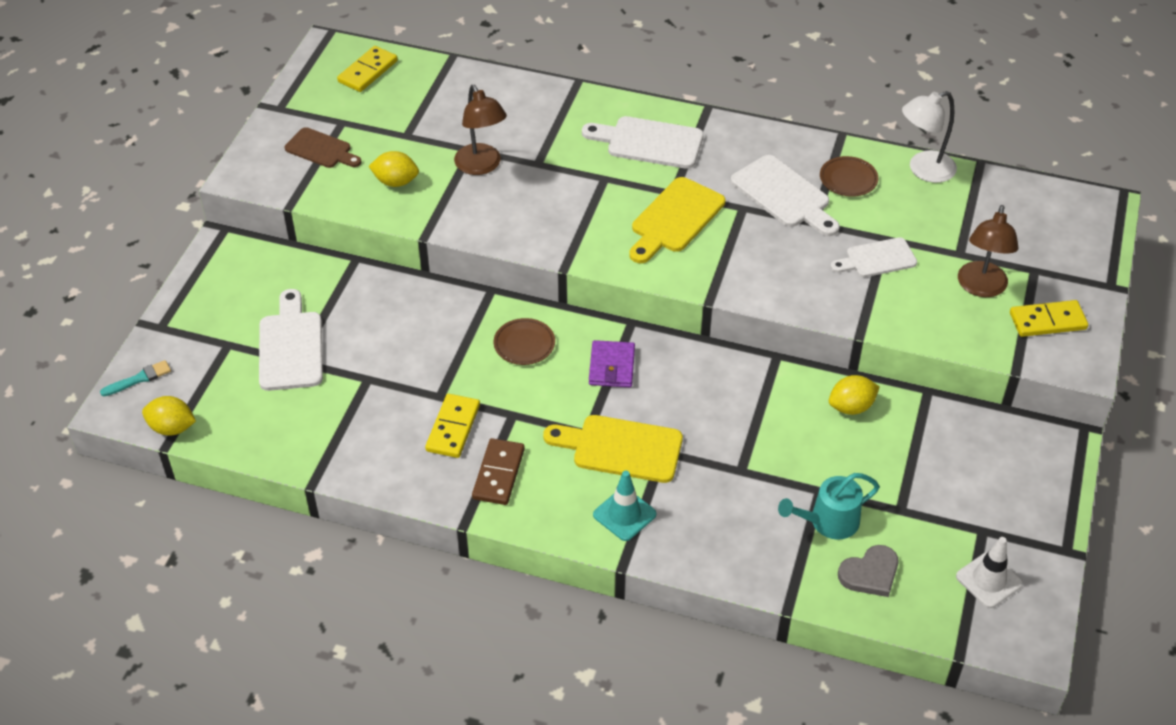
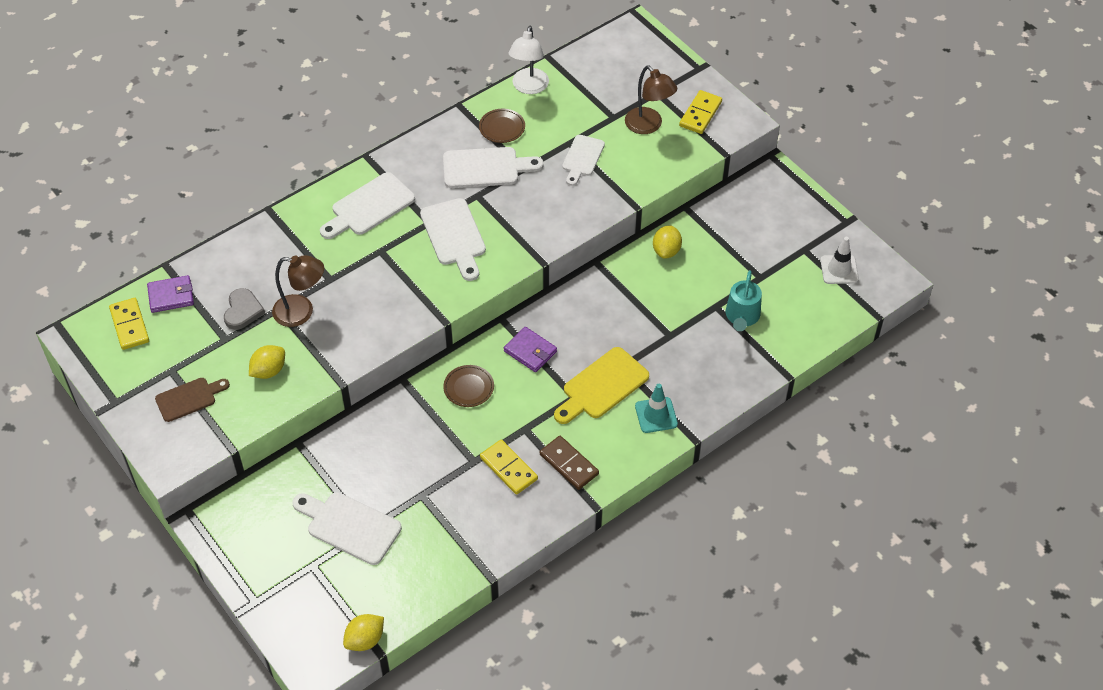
camera: 55 degrees left, 5 degrees up
(139, 379) = (297, 639): turquoise brush -> none
(422, 77) = (171, 296): none -> purple wallet
(675, 219) = (454, 236): yellow cutting board -> white cutting board
(870, 573) = (793, 321): grey heart -> grey heart (243, 311)

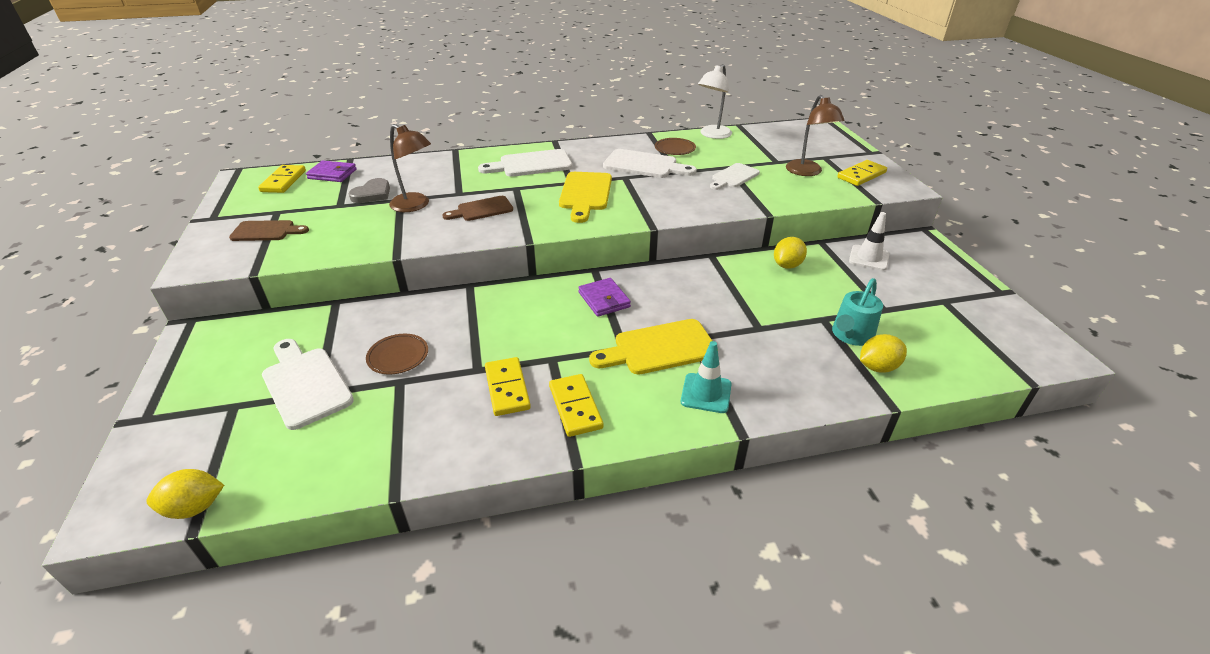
camera: 25 degrees right, 15 degrees down
(269, 371) = (348, 232): yellow lemon -> yellow lemon (877, 367)
(371, 294) = (482, 209): none -> brown cutting board
(454, 236) = (585, 194): white cutting board -> yellow cutting board
(468, 388) = (523, 309): brown plate -> brown plate (398, 356)
(569, 464) = (575, 407): brown domino -> yellow domino
(839, 269) = (985, 327): white traffic cone -> white traffic cone (868, 258)

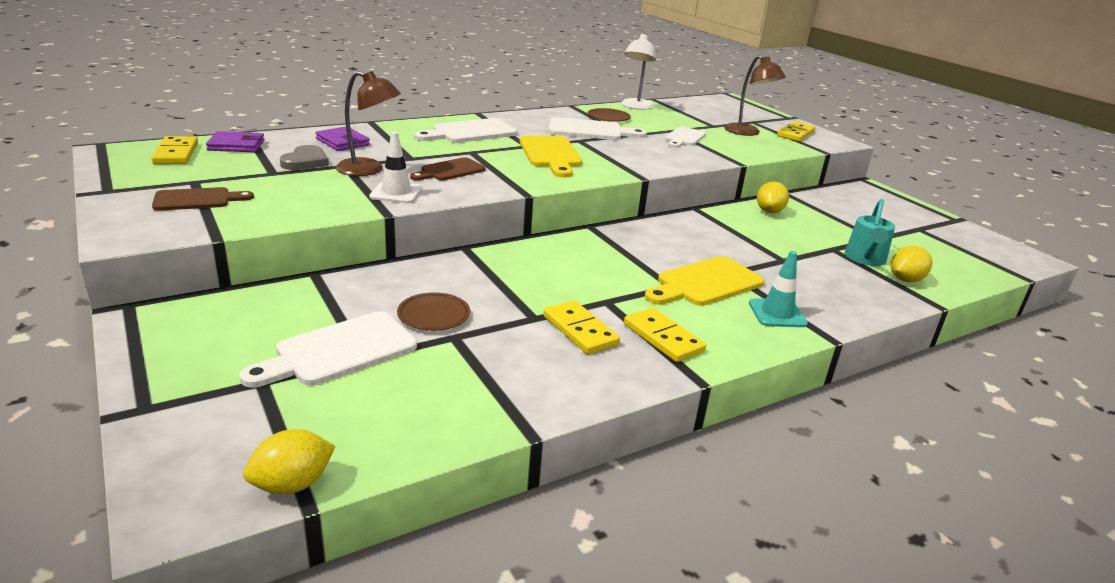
camera: 20 degrees left, 10 degrees down
(305, 384) = (339, 351): white cutting board -> white cutting board turned 75 degrees counterclockwise
(604, 300) = (619, 249): purple wallet -> purple wallet (342, 142)
(868, 258) = (834, 202): white traffic cone -> white traffic cone (396, 193)

